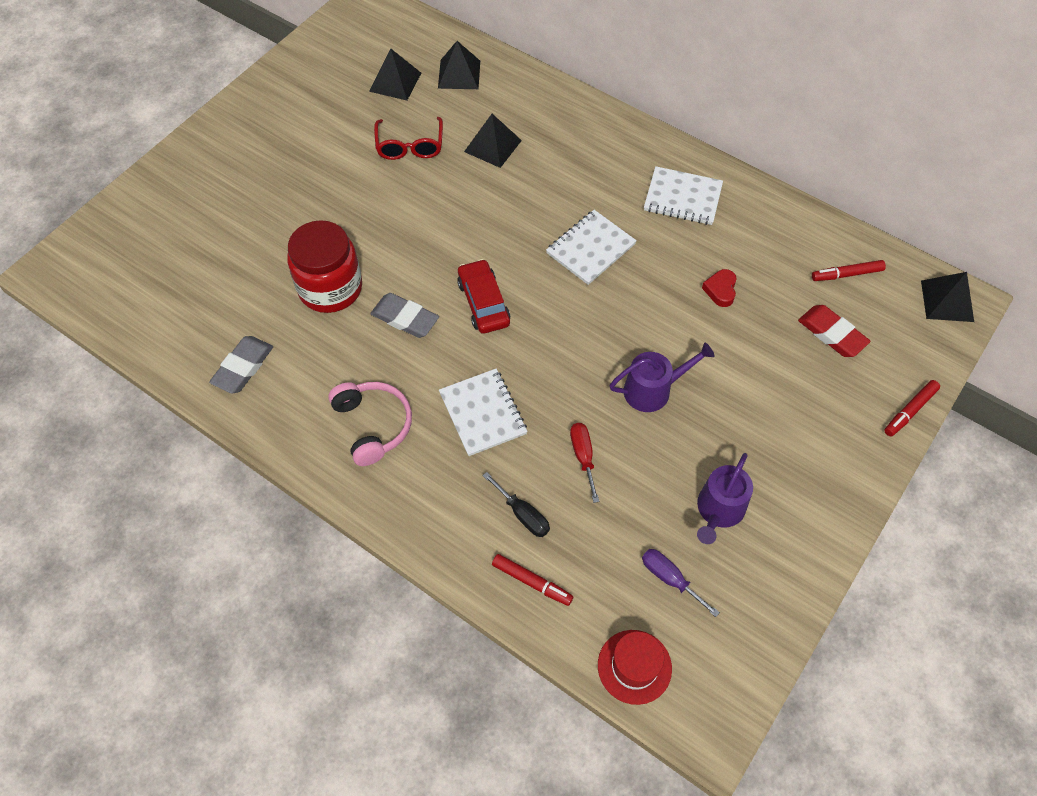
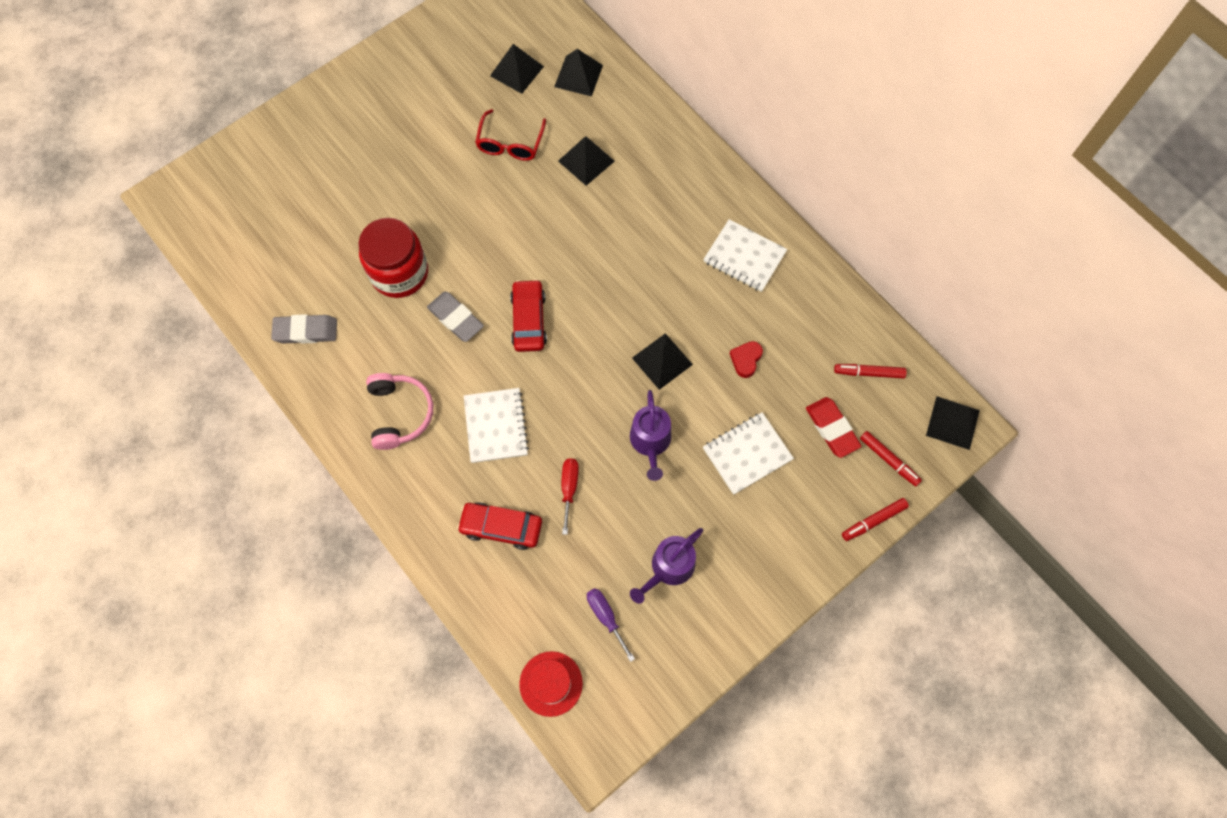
camera: 15 degrees right, 10 degrees up
(243, 367) = (306, 331): grey eraser -> grey eraser turned 45 degrees clockwise
(523, 514) = (501, 527): black screwdriver -> red car
(532, 582) = (490, 589): red marker -> red marker (888, 460)
(590, 249) = (641, 289): white notebook -> white notebook (747, 454)
(636, 310) = (662, 361): none -> black pyramid
(653, 390) = (650, 442): purple watering can -> purple watering can turned 90 degrees clockwise

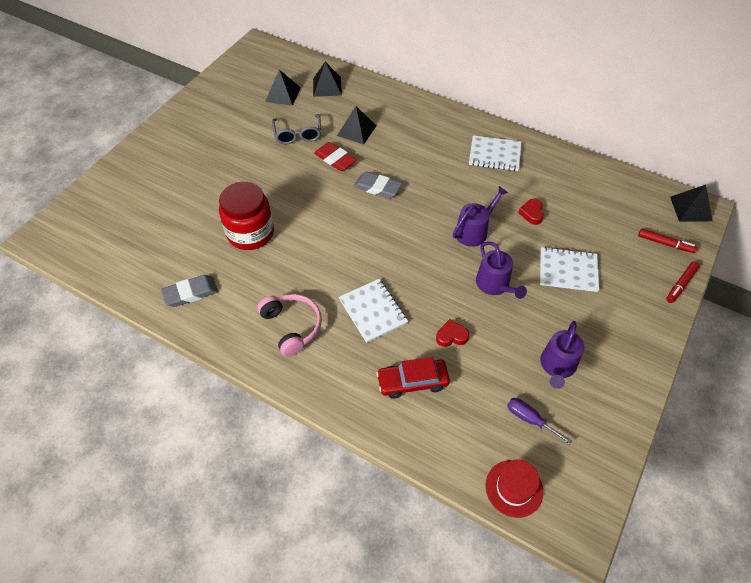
camera: 20 degrees left, 15 degrees down
(456, 318) = (307, 249): grey eraser -> grey eraser (377, 187)
(510, 144) = (298, 135): red glasses -> grey glasses
(529, 320) = (363, 234): red car -> none
(569, 489) = (451, 336): red screwdriver -> red heart
(662, 361) = (474, 231): black pyramid -> purple watering can
(747, 454) = (568, 270): white notebook -> white notebook turned 60 degrees clockwise
(832, 428) = (615, 236): red eraser -> red eraser (335, 159)
(868, 373) = (617, 196): red marker -> none

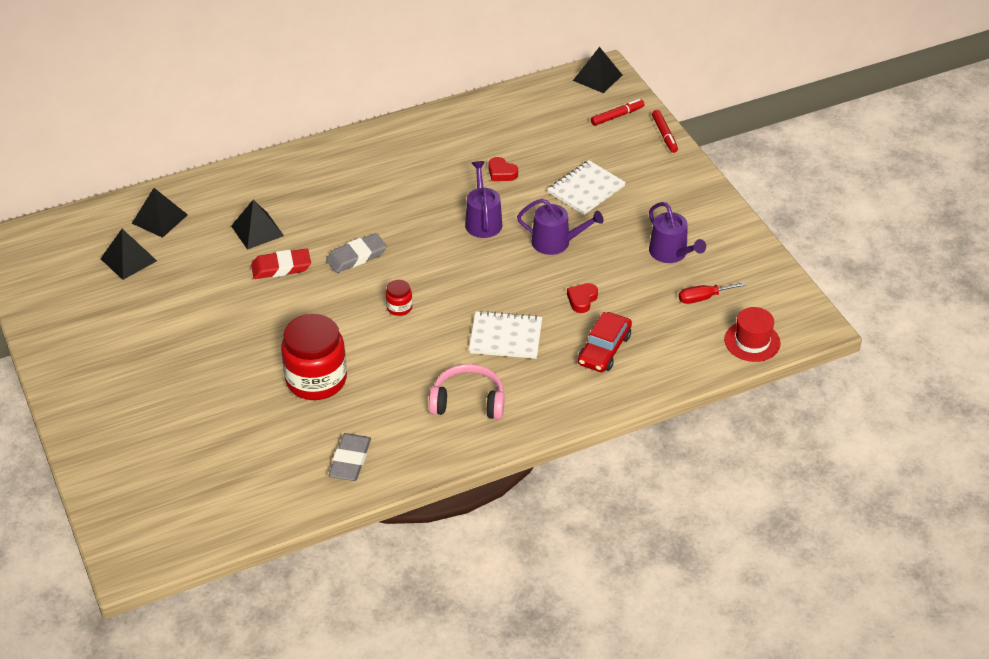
camera: 55 degrees left, 10 degrees down
(298, 135) = (210, 278): grey glasses -> none
(350, 236) = (399, 307): none -> red jar
(494, 155) = (404, 154): white notebook -> none
(529, 419) = (703, 298): purple screwdriver -> red screwdriver

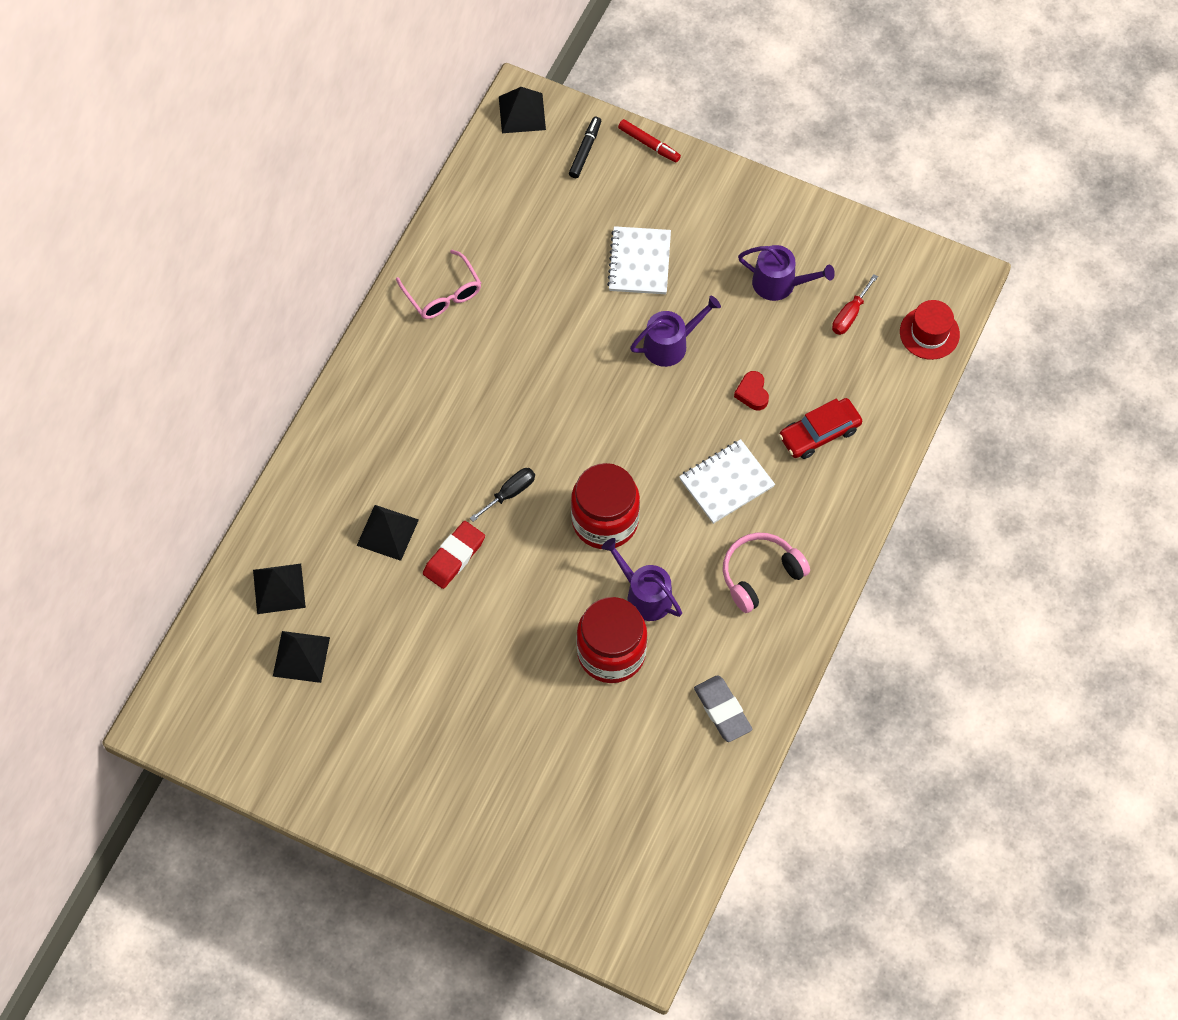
camera: 40 degrees left, 20 degrees up
(356, 256) = (510, 493): grey eraser -> black screwdriver
(399, 307) = (605, 520): red jar -> red jar, size x2.27
(438, 136) = (443, 294): none -> pink glasses
(483, 221) = (583, 367): purple watering can -> purple watering can (644, 595)
(501, 173) = (545, 297): red heart -> none
(604, 349) = (819, 433): red car -> red car turned 75 degrees clockwise
(617, 116) = (585, 150): red marker -> black marker

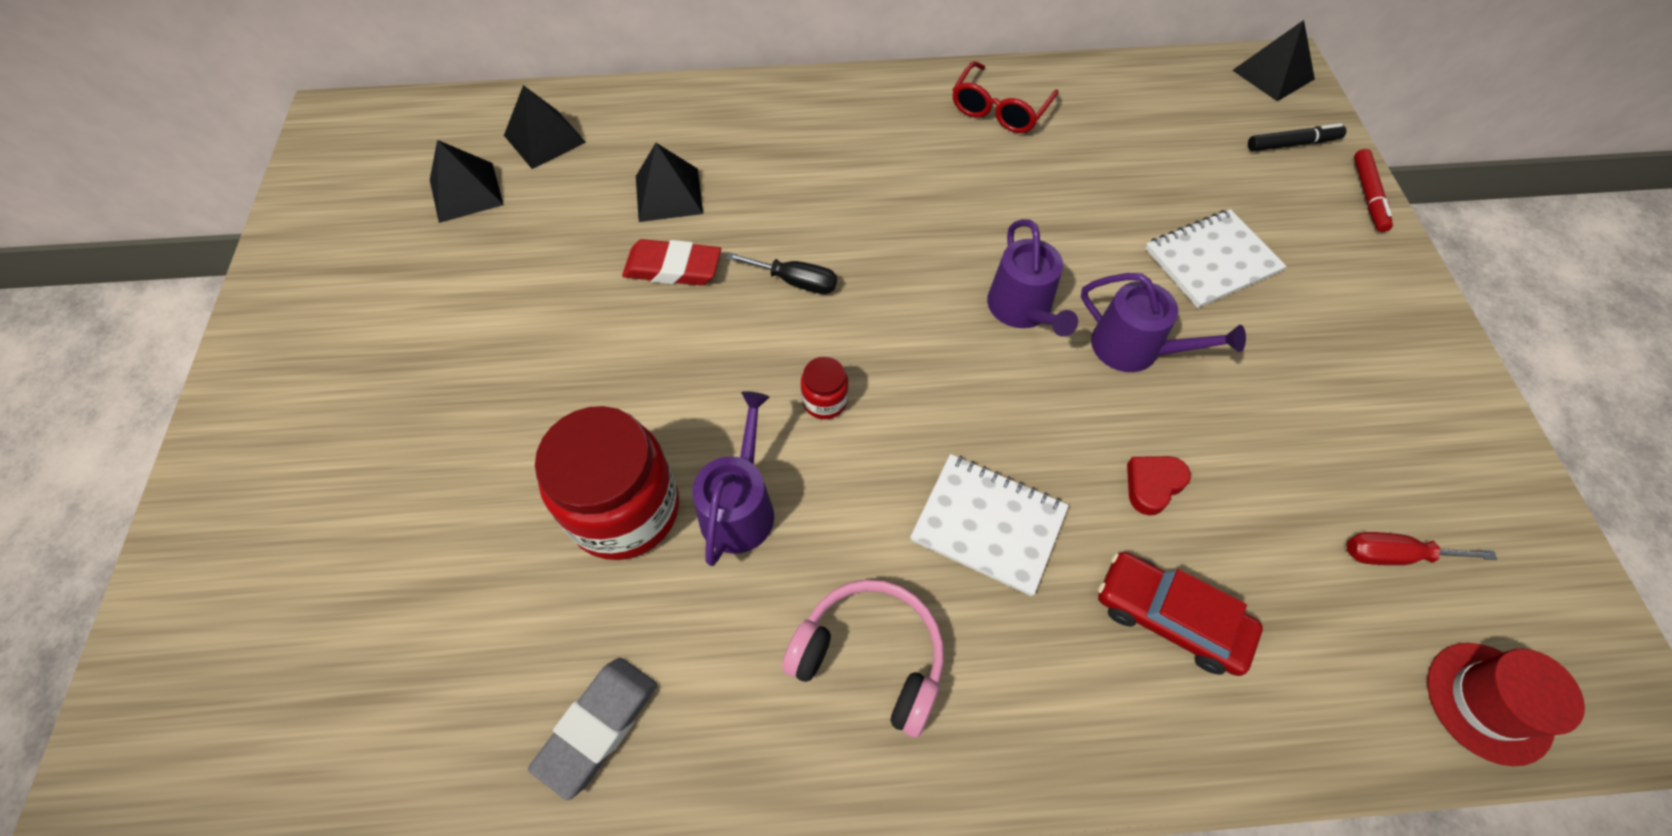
camera: 60 degrees right, 5 degrees down
(443, 294) = (999, 110): pink glasses -> red glasses
(605, 520) = (824, 401): red jar -> red jar, size x0.44
(779, 283) = (1344, 432): purple watering can -> purple watering can (1022, 309)

